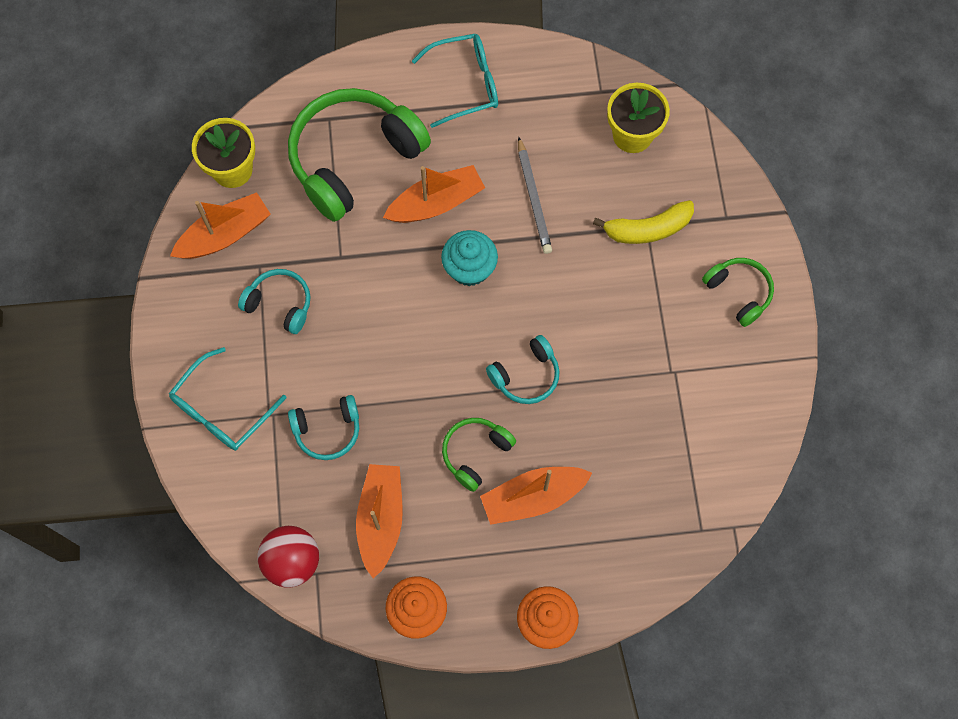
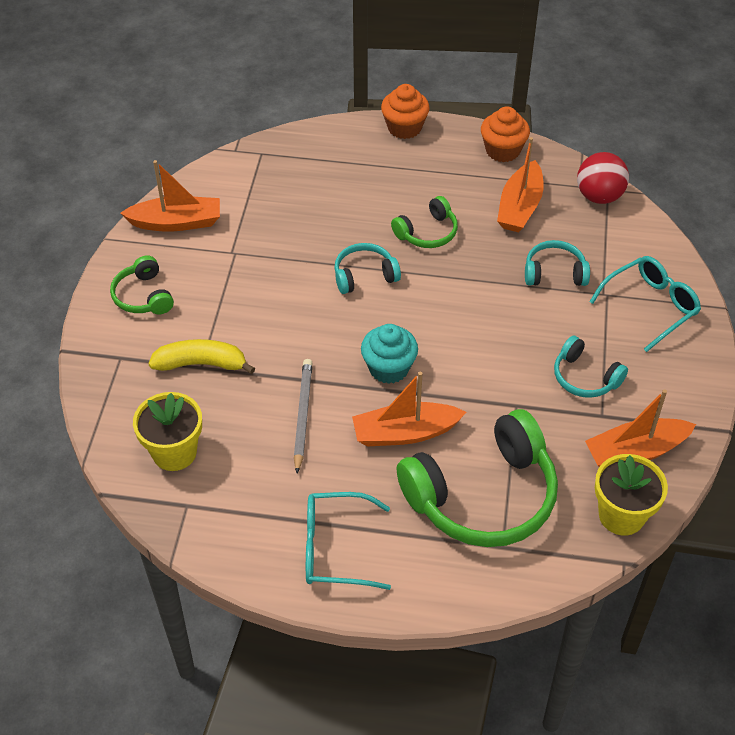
camera: 165 degrees left, 20 degrees down
(533, 497) = (388, 196): orange boat -> orange boat (177, 222)

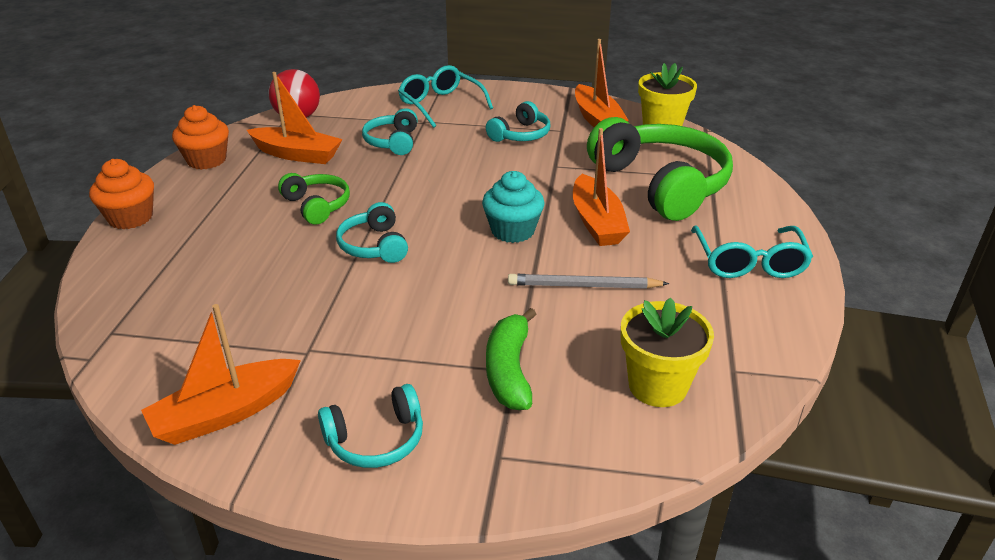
camera: 90 degrees left, 15 degrees down
(143, 296) = (376, 440): green headphones -> turquoise headphones
(177, 222) = (225, 413): orange boat -> orange boat turned 120 degrees counterclockwise
(201, 364) = (509, 370): yellow banana -> green banana

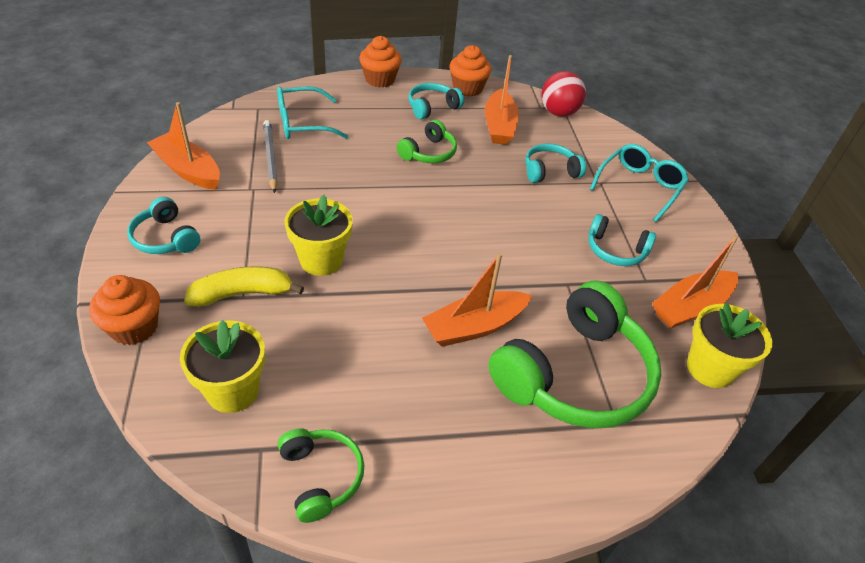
camera: 70 degrees right, 10 degrees up
(374, 246) = (384, 193): turquoise headphones -> turquoise headphones (432, 107)
(472, 304) = (321, 260): none -> yellow flower pot
(509, 370) = (243, 293): green banana -> yellow banana
(512, 231) = (436, 269): turquoise cupcake -> none
(543, 471) = (134, 327): none -> orange cupcake
(584, 286) = (365, 327): grey pencil -> grey pencil (270, 157)
(749, 262) = (446, 463): turquoise glasses -> turquoise glasses (303, 123)
(764, 333) = (321, 477): none -> green headphones

